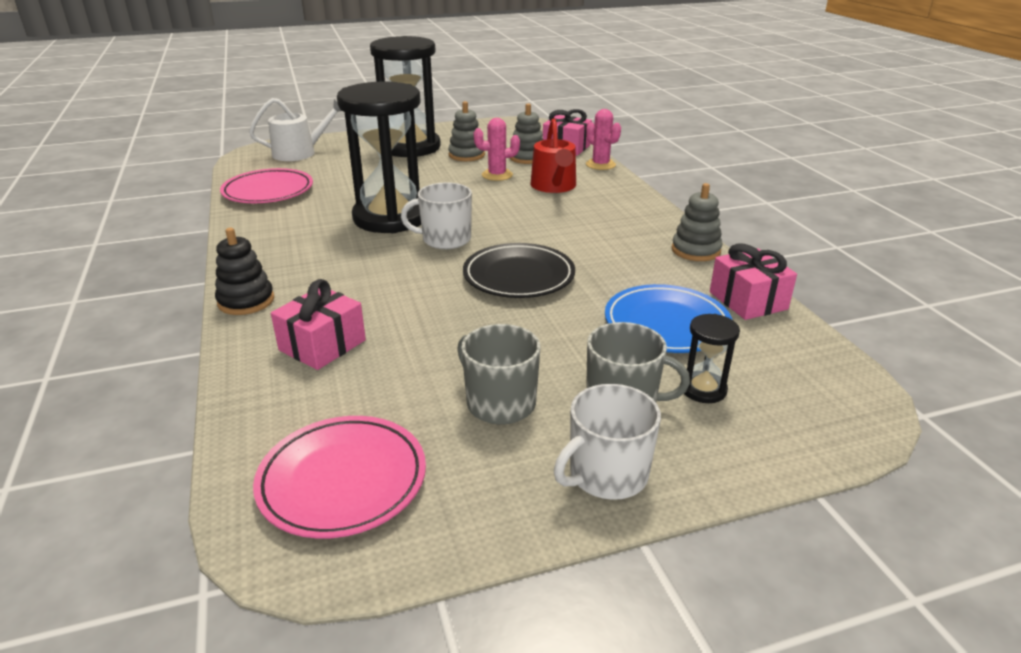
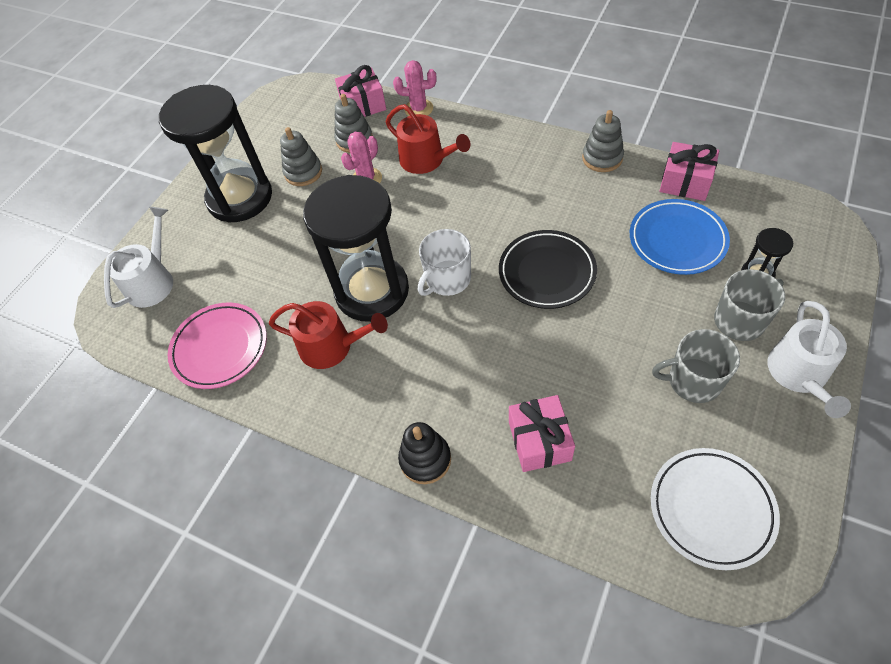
camera: 40 degrees left, 25 degrees up
(317, 224) = (332, 346): none -> red watering can
(342, 480) = (711, 509): pink plate -> white plate
(606, 474) = (799, 374): white mug -> white watering can

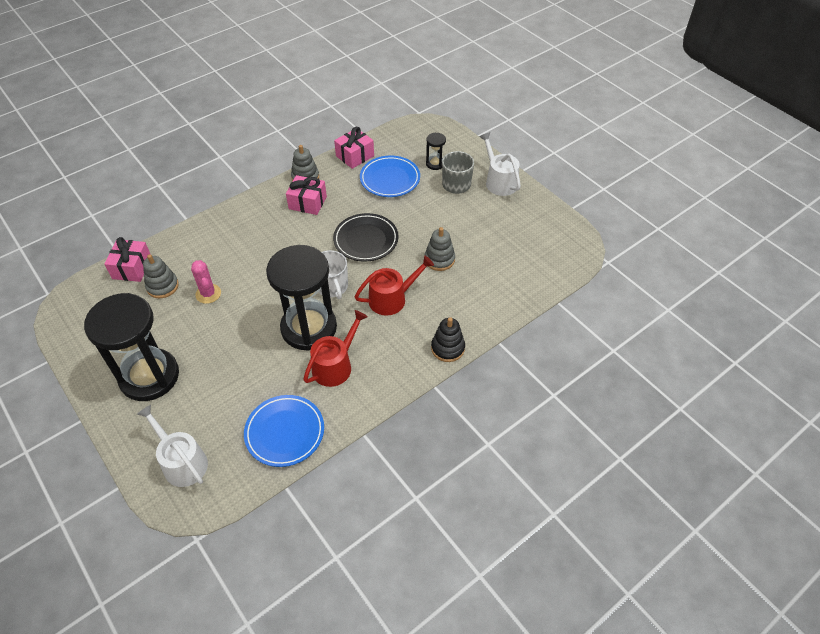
camera: 70 degrees left, 5 degrees down
(220, 348) = (285, 432): pink plate -> blue plate
(303, 172) = (164, 328): grey stacking toy -> grey stacking toy (439, 259)
(418, 109) = (171, 240): pink cactus -> none
(426, 160) = (223, 256): red watering can -> red watering can (392, 298)
(539, 441) = (469, 293): pink gift -> pink gift (307, 203)
(693, 381) = (477, 218): grey mug -> none
(711, 509) = (545, 247): white plate -> none
(799, 374) = (499, 181): white watering can -> white watering can turned 150 degrees counterclockwise

